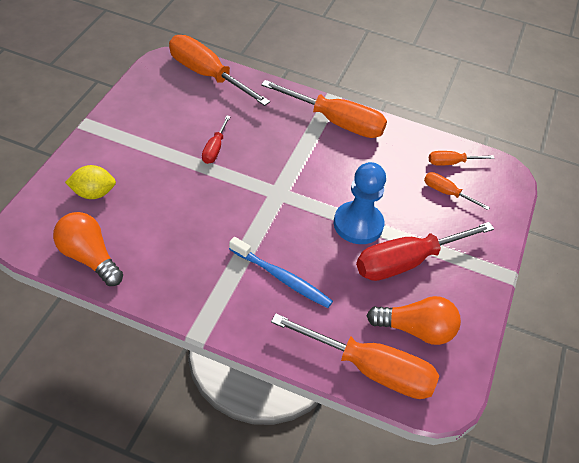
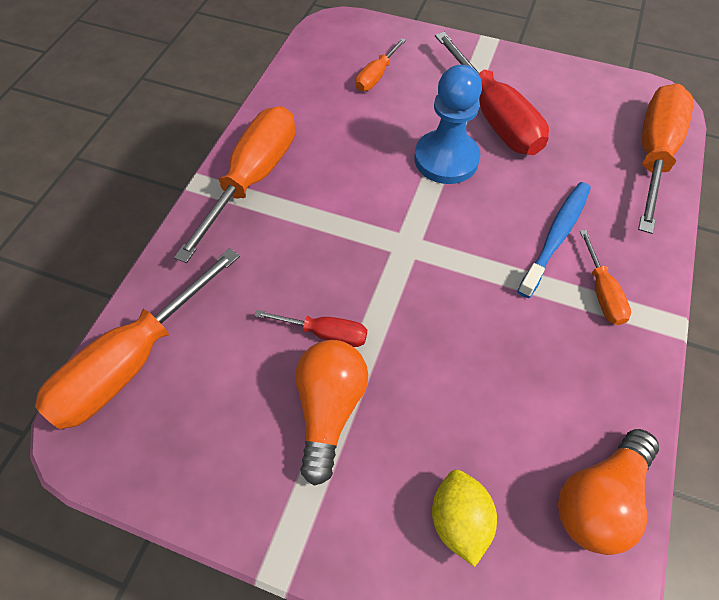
camera: 85 degrees left, 10 degrees up
(415, 330) = (587, 115): orange light bulb -> orange light bulb (329, 409)
(451, 163) = (323, 68): orange screwdriver -> orange screwdriver (601, 292)

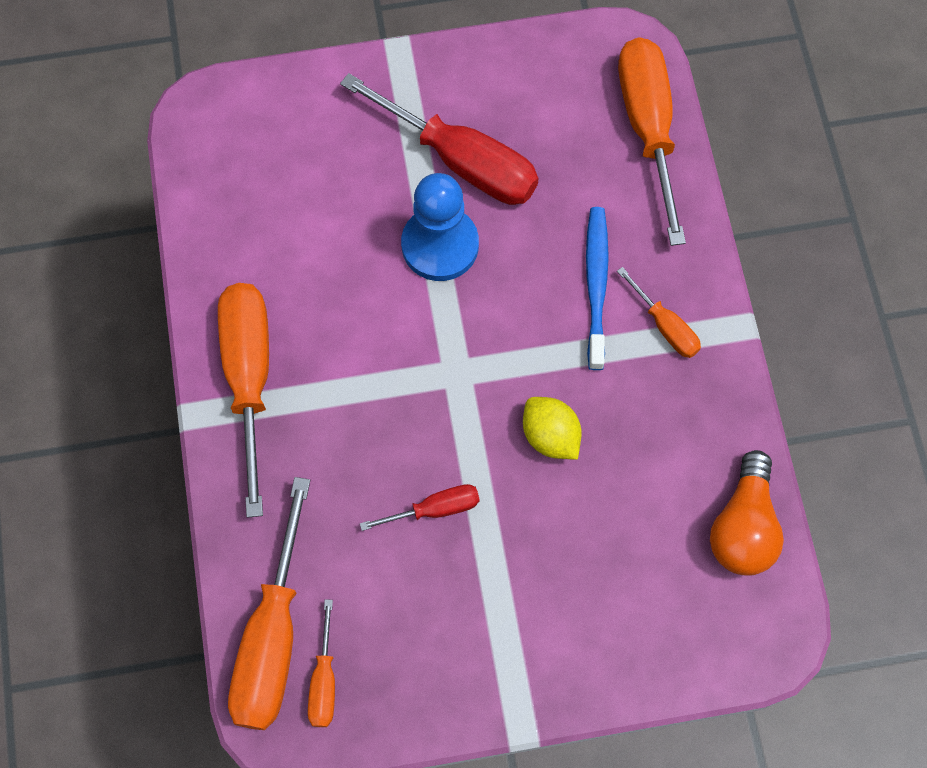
camera: 30 degrees left, 10 degrees up
(329, 409) = (483, 578): orange light bulb -> none
(376, 76) = (298, 167): orange screwdriver -> orange screwdriver (324, 680)
(459, 520) = (642, 608): yellow lemon -> yellow lemon (550, 436)

